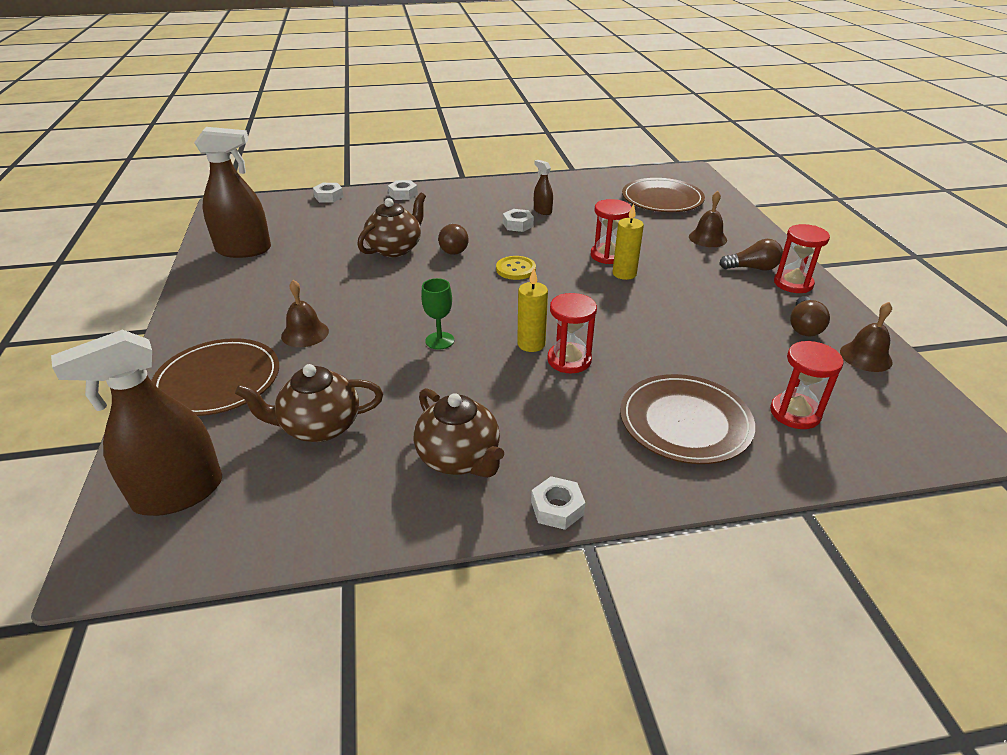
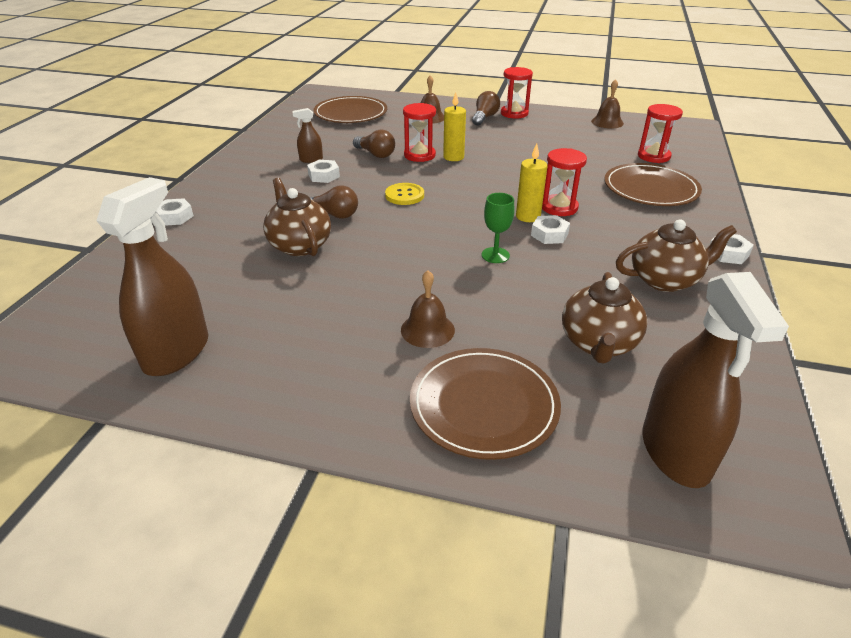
camera: 65 degrees left, 0 degrees up
(328, 197) = (107, 265): white nut -> white nut (549, 234)
(803, 327) = (566, 126): brown light bulb -> brown light bulb (375, 154)

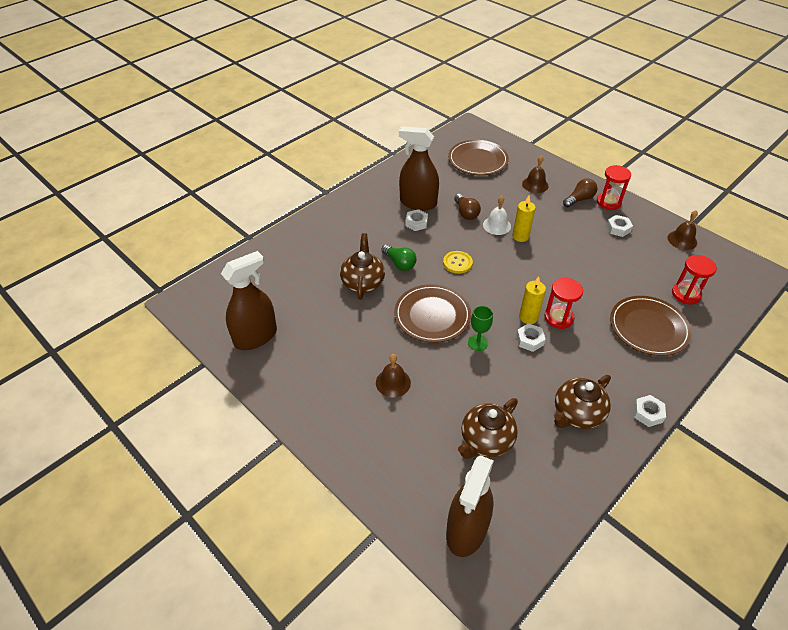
camera: 30 degrees right, 10 degrees up
(175, 217) = (305, 228): white nut -> white nut (618, 228)
(311, 159) = (418, 203): brown spray bottle -> brown spray bottle, size x2.16
(333, 215) = (399, 263): brown light bulb -> green light bulb
(419, 155) = (496, 225): red hourglass -> white bell
(484, 405) = (386, 448): brown plate -> brown plate (432, 315)
(665, 280) = (577, 414): brown teapot -> brown teapot turned 120 degrees clockwise

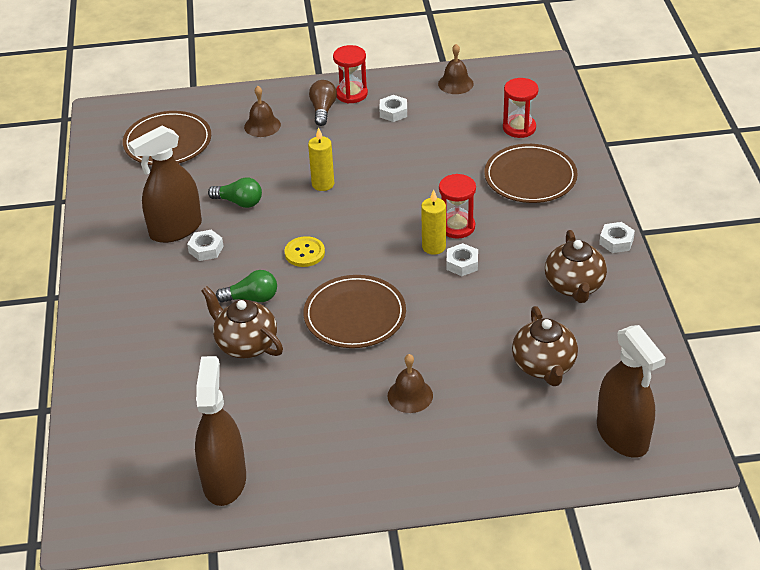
camera: 50 degrees left, 5 degrees down
(466, 213) = (239, 202): brown light bulb -> green light bulb
(478, 342) = (426, 302): green goblet -> none
(496, 225) = (286, 191): white bell -> none

